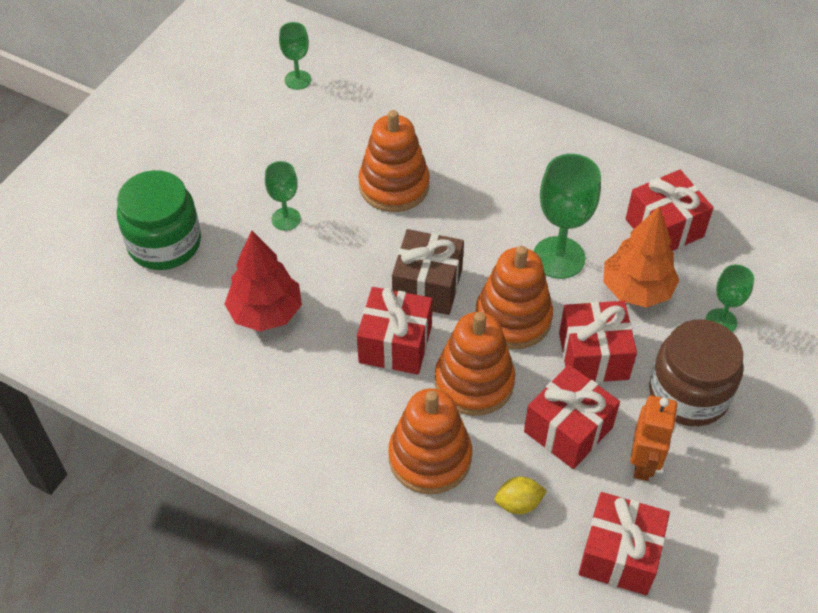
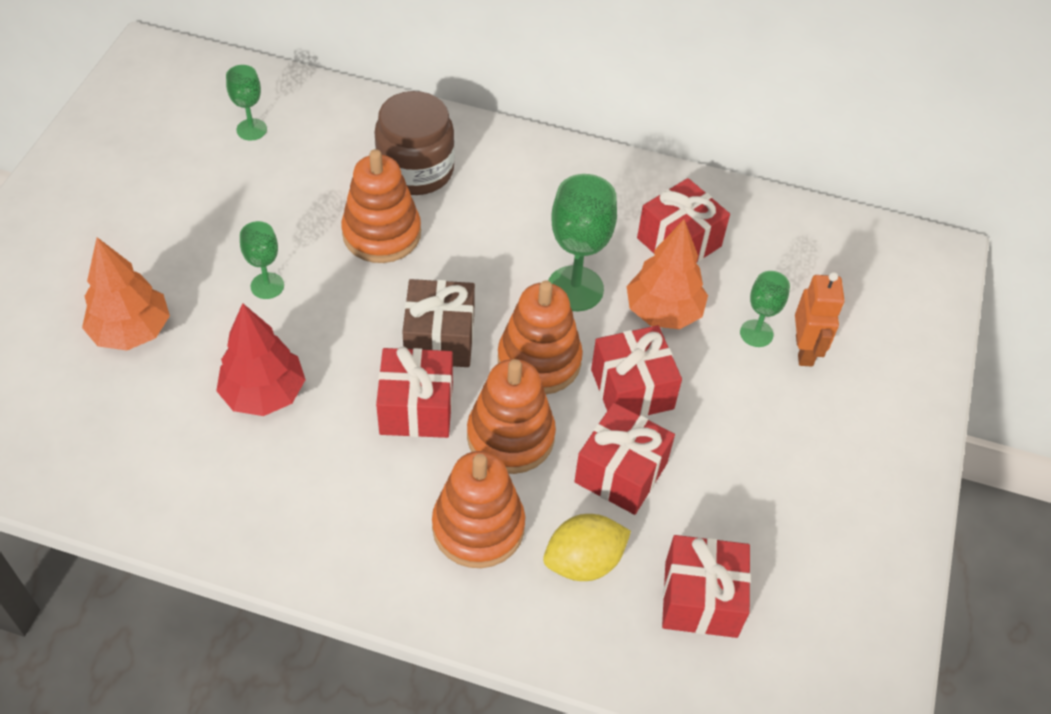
camera: 15 degrees left, 0 degrees up
(164, 243) = (131, 332): green jar -> orange tree
(518, 503) = (584, 561): yellow lemon -> yellow lemon, size x1.60
(643, 463) = (706, 496): orange robot -> orange robot (804, 350)
(688, 393) = (738, 414): brown jar -> brown jar (416, 170)

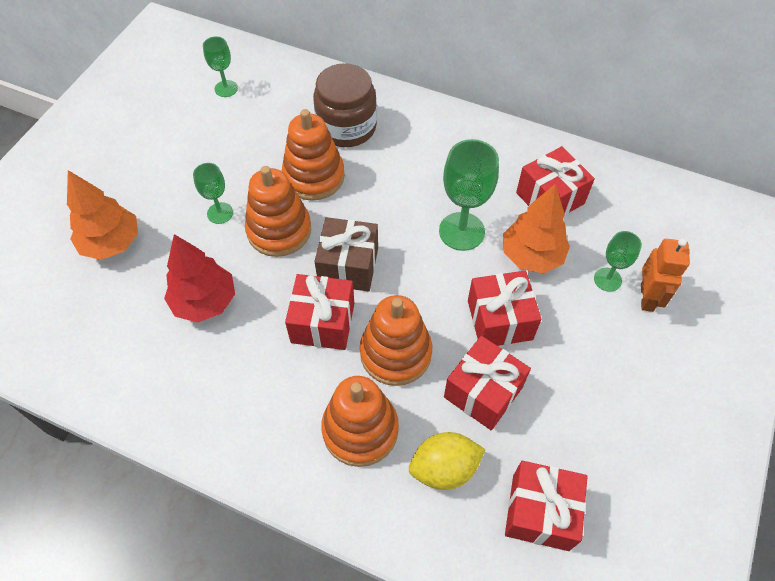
camera: 10 degrees right, 5 degrees up
(539, 361) = (426, 290): orange stacking toy -> orange stacking toy (279, 230)

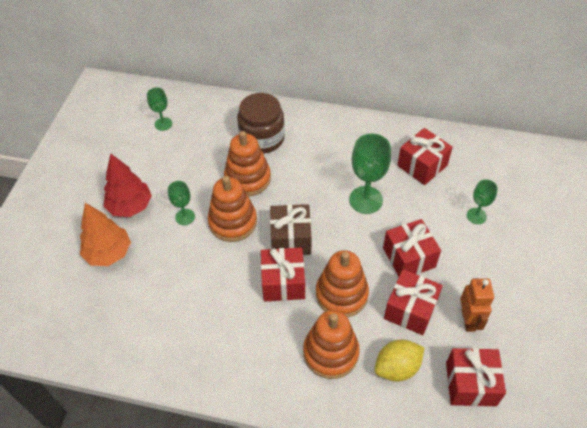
camera: 10 degrees left, 5 degrees down
(205, 302) = (192, 283): red tree -> red tree (130, 206)
(531, 256) = (419, 208): orange tree -> none
(647, 297) = (506, 223): orange robot -> orange robot (468, 320)

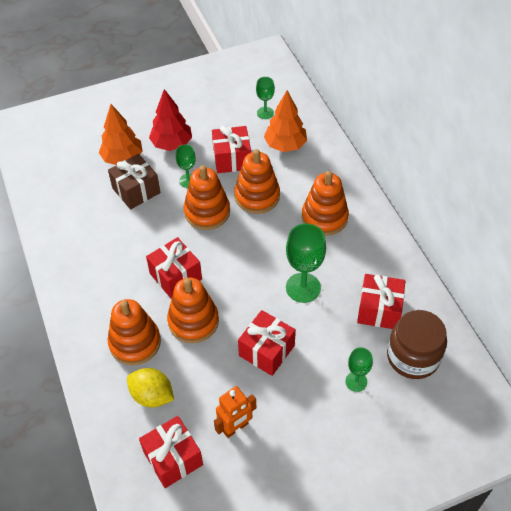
camera: 55 degrees right, 0 degrees up
(211, 131) = (285, 145): none -> orange tree
(262, 138) = (307, 181): brown jar -> brown jar (413, 356)
(291, 239) = (221, 258): brown gift -> brown gift (136, 190)
(308, 148) = (324, 217): none -> orange stacking toy
(410, 310) = (214, 378): red gift -> red gift (232, 159)

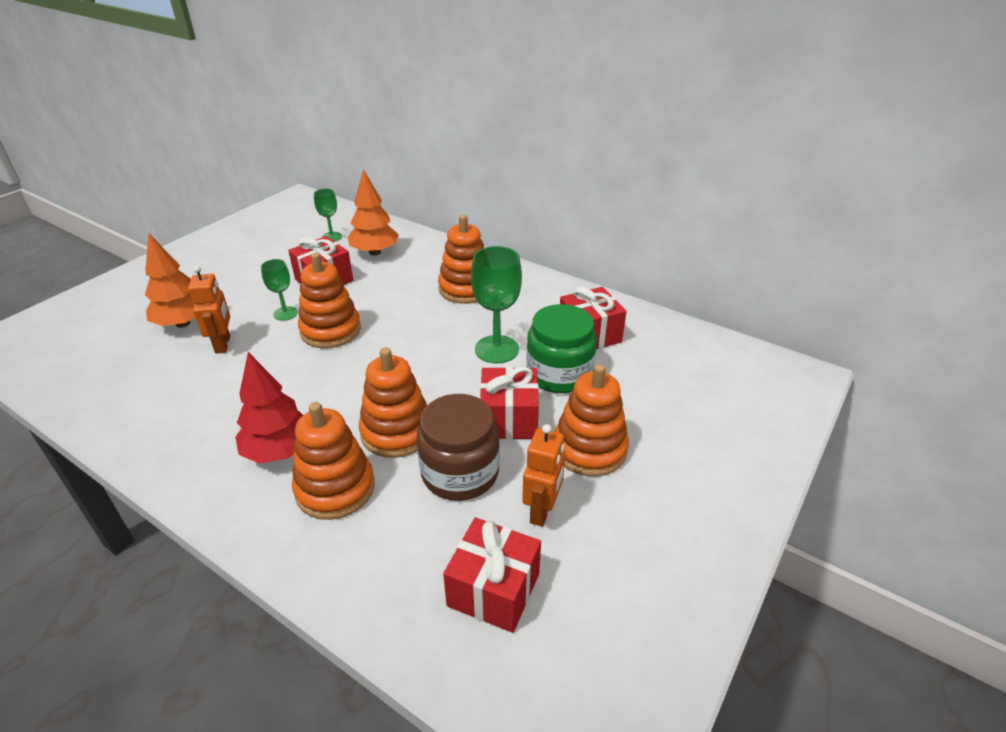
camera: 35 degrees left, 15 degrees down
(136, 190) = (223, 344): brown gift -> orange robot
(152, 396) = (405, 534): yellow lemon -> none
(172, 144) = (240, 291): red tree -> red tree (279, 451)
(176, 276) = (338, 400): red gift -> none
(257, 196) = (378, 298): orange stacking toy -> orange stacking toy (589, 449)
(328, 332) = (559, 374): none -> green jar
(356, 381) = (628, 401): green goblet -> none
(413, 356) = (658, 356): brown jar -> brown jar (460, 473)

